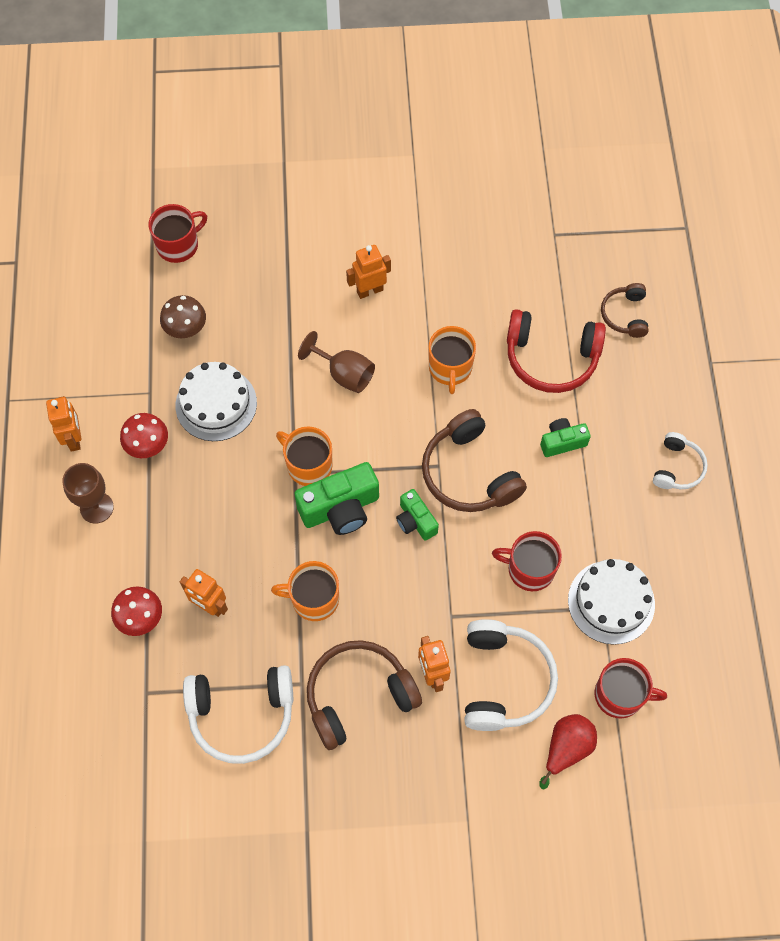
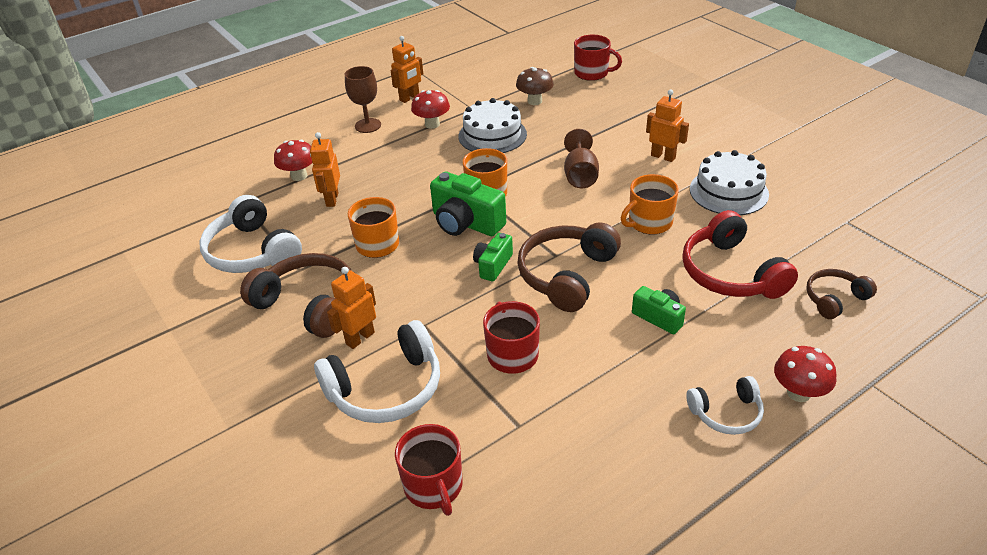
camera: 60 degrees right, 25 degrees down
(566, 748) = (345, 469): red pear -> none
(611, 602) = (530, 430): white cake -> white cake (728, 191)
(689, 411) = (798, 393): none -> red mushroom

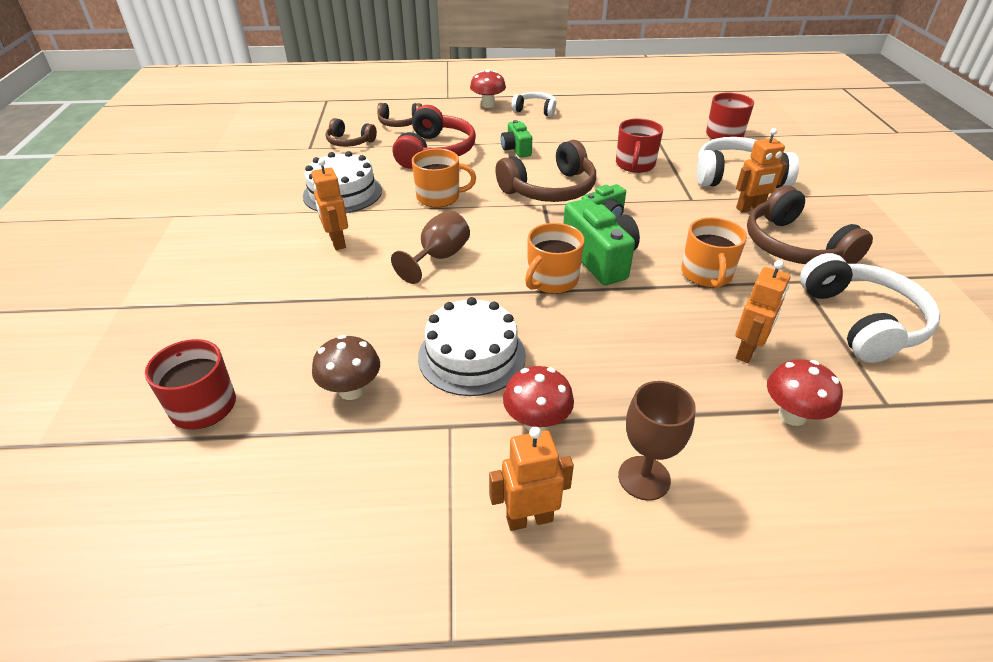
camera: 150 degrees left, 0 degrees up
(828, 246) = (349, 142): none -> brown headphones

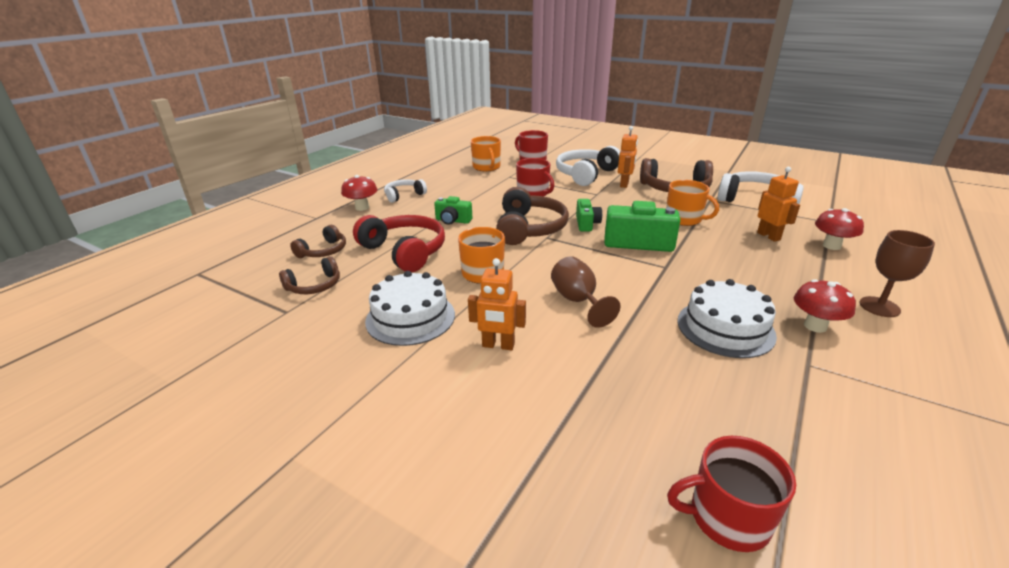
camera: 55 degrees left, 10 degrees down
(351, 390) = (744, 402): brown mushroom -> none
(529, 518) = (916, 361): orange robot -> none
(551, 280) = (650, 267): orange mug -> orange mug (486, 167)

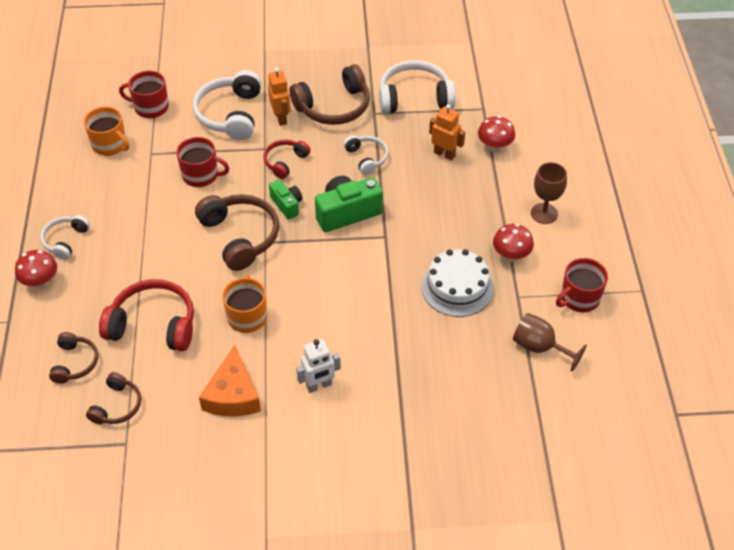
camera: 35 degrees left, 20 degrees up
(410, 317) = (233, 395): white cake -> orange cheese
(453, 221) = (158, 259): green camera -> none
(498, 345) = (319, 386): orange robot -> white robot
(578, 301) = (344, 311): brown goblet -> brown goblet (539, 347)
(607, 203) = (285, 162): none -> red headphones
(684, 219) = (367, 158): orange mug -> white headphones
(727, 517) = (514, 432): red mug -> red mug (579, 298)

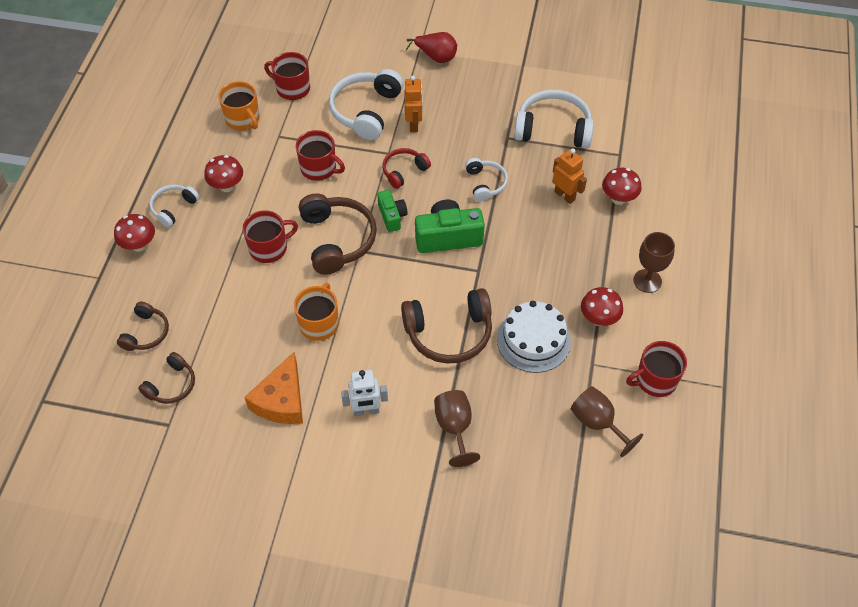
camera: 15 degrees right, 5 degrees up
(113, 209) = (227, 186): none -> red mushroom
(153, 325) = (229, 311): red headphones -> none
(175, 258) = (269, 248): none -> red mug
(282, 54) = (436, 57): none -> red pear
(334, 107) = (469, 123): brown headphones -> brown headphones (449, 333)
(408, 382) = (454, 427): none -> brown goblet

